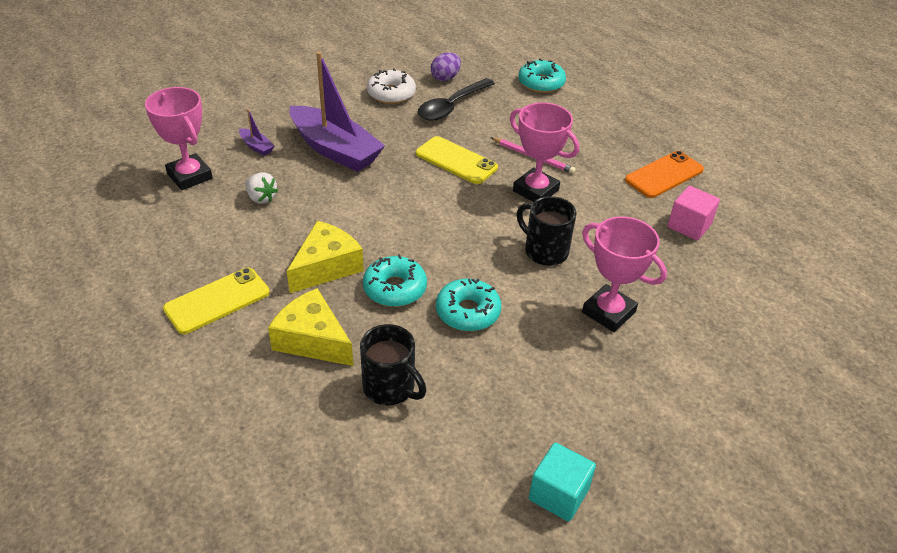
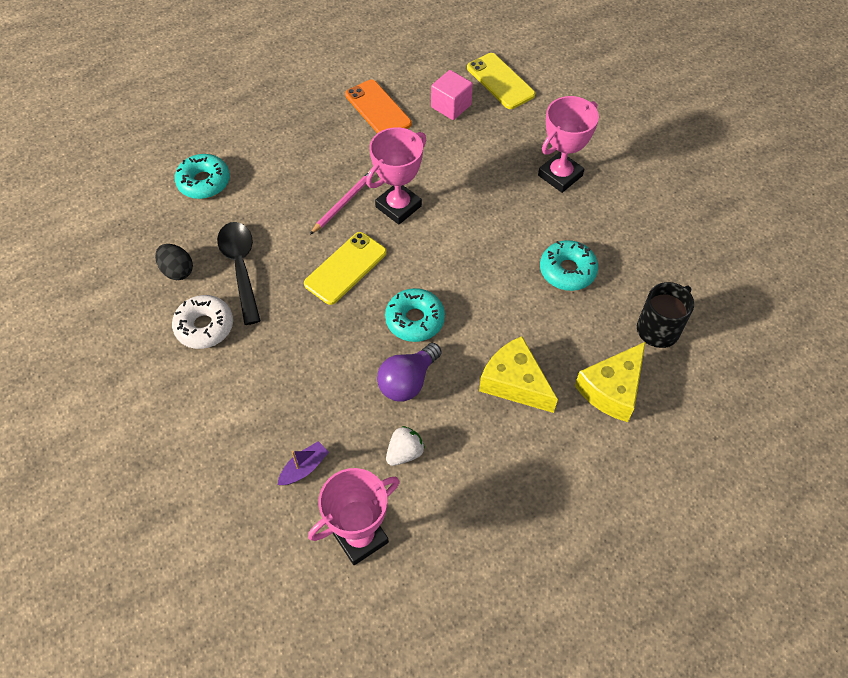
camera: 85 degrees left, 15 degrees up
(217, 301) = (568, 477): yellow phone -> yellow phone (500, 81)
(333, 199) = (407, 381): none -> purple light bulb
(335, 150) = (317, 382): purple boat -> none
(395, 288) = (541, 325): turquoise donut -> turquoise donut (415, 320)
(445, 78) = (177, 271): purple egg -> black egg
(451, 106) = (241, 267): black spoon -> black spoon turned 150 degrees counterclockwise
(544, 251) = (486, 209): black mug -> none
(558, 494) = (740, 228): turquoise cube -> none

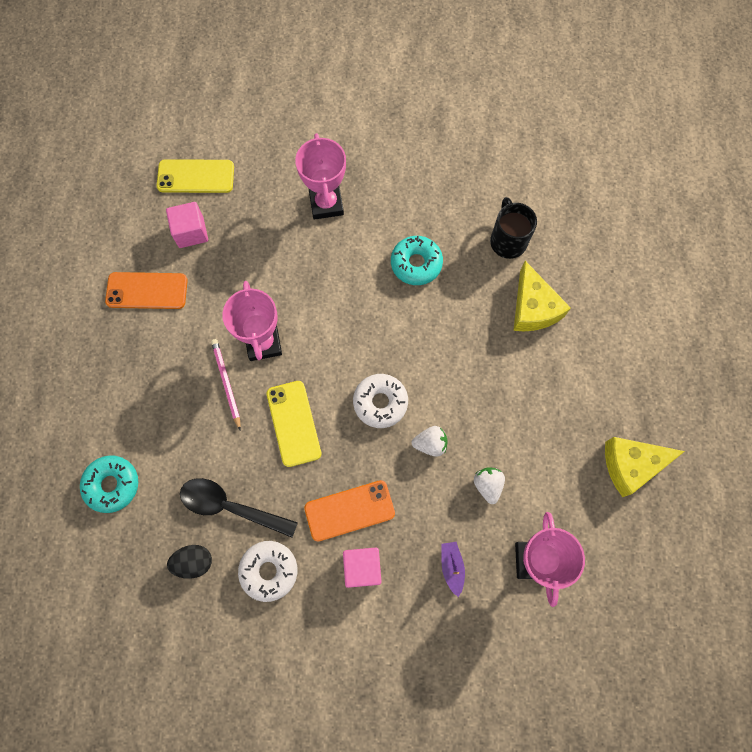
camera: 55 degrees left, 15 degrees up
(254, 395) = (362, 567): none -> pink cube
(299, 354) = (349, 510): none -> orange phone
(407, 381) = (430, 444): purple light bulb -> white strawberry
(415, 320) = (380, 402): turquoise donut -> white donut
(515, 382) = (483, 369): yellow cheese -> yellow cheese (631, 465)

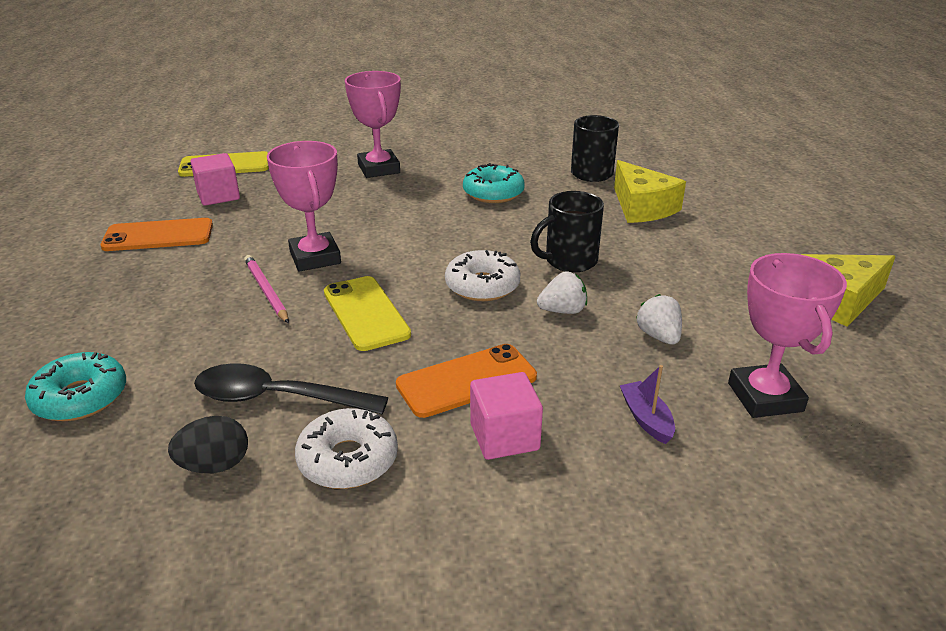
camera: 10 degrees left, 40 degrees down
(451, 380) = (569, 261): none -> black mug

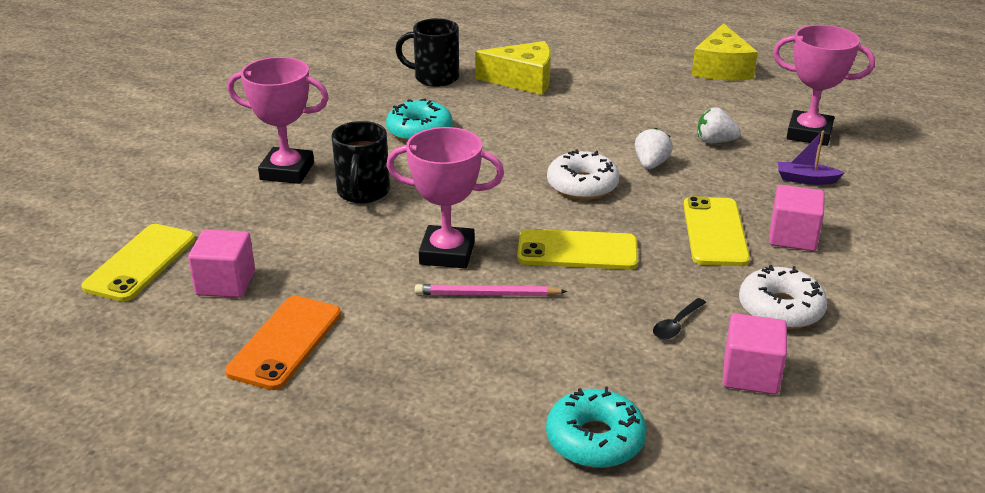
camera: 60 degrees left, 0 degrees up
(215, 465) = (750, 374): black egg -> pink cube
(277, 398) = (676, 325): black spoon -> black spoon, size x0.46
(466, 381) = (715, 232): orange phone -> yellow phone
(569, 261) = (579, 138): black mug -> black mug (363, 193)

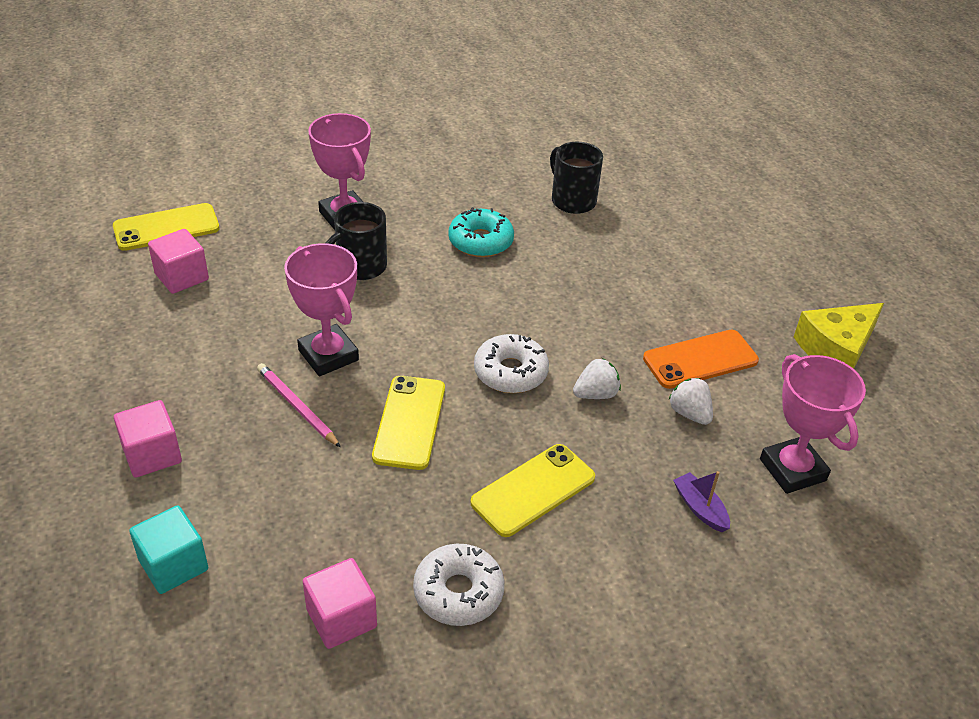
camera: 45 degrees right, 10 degrees up
(285, 342) = (143, 344): orange phone -> orange phone (700, 359)
(523, 80) = (636, 246): yellow cheese -> none
(577, 251) = (409, 422): yellow phone -> yellow phone turned 45 degrees clockwise
(595, 439) = (173, 565): turquoise donut -> turquoise cube
(676, 325) = (365, 536): black spoon -> none
(793, 237) = (586, 546): pink cube -> pink cube (152, 454)

